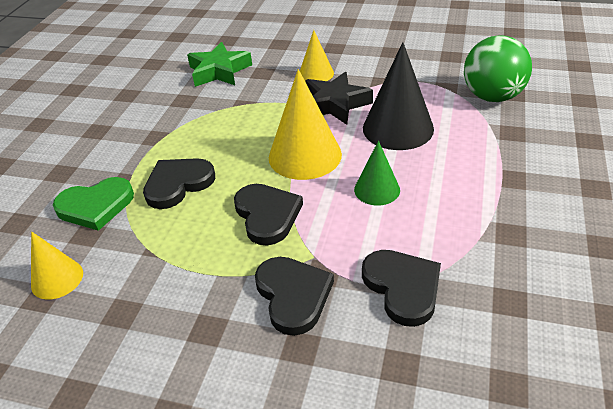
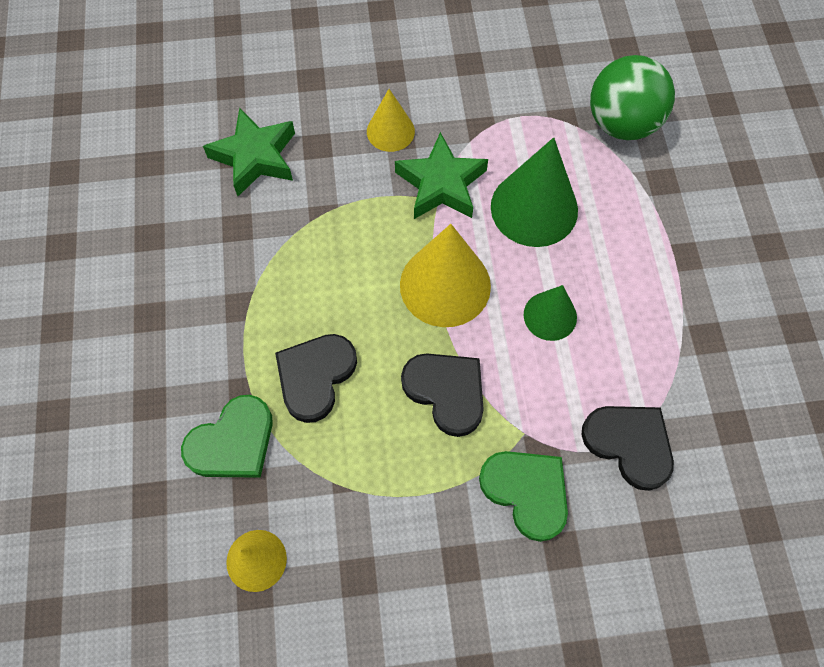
camera: 25 degrees left, 25 degrees up
(293, 295) = (527, 492): black heart -> green heart
(335, 104) = (441, 184): black star -> green star
(398, 128) = (534, 208): black cone -> green cone

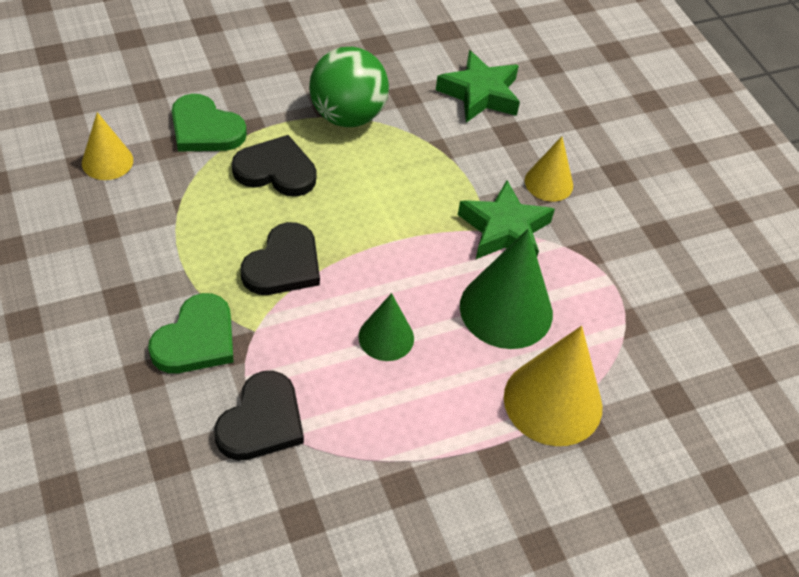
camera: 70 degrees right, 15 degrees down
(445, 285) = (394, 248): yellow cone -> yellow cone (553, 401)
(621, 123) = (647, 378): green ball -> green ball (347, 116)

